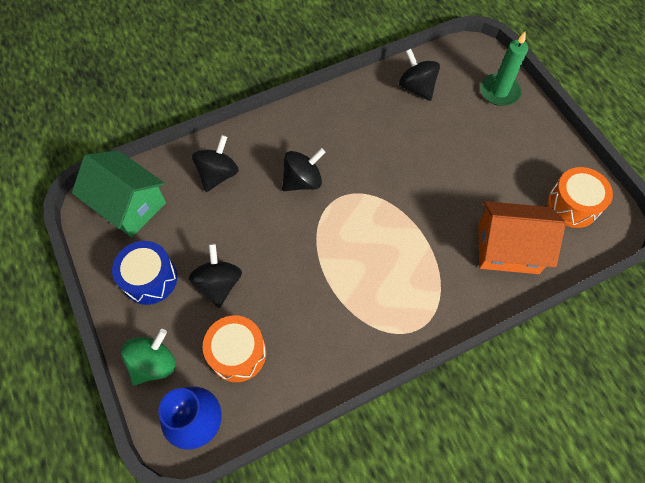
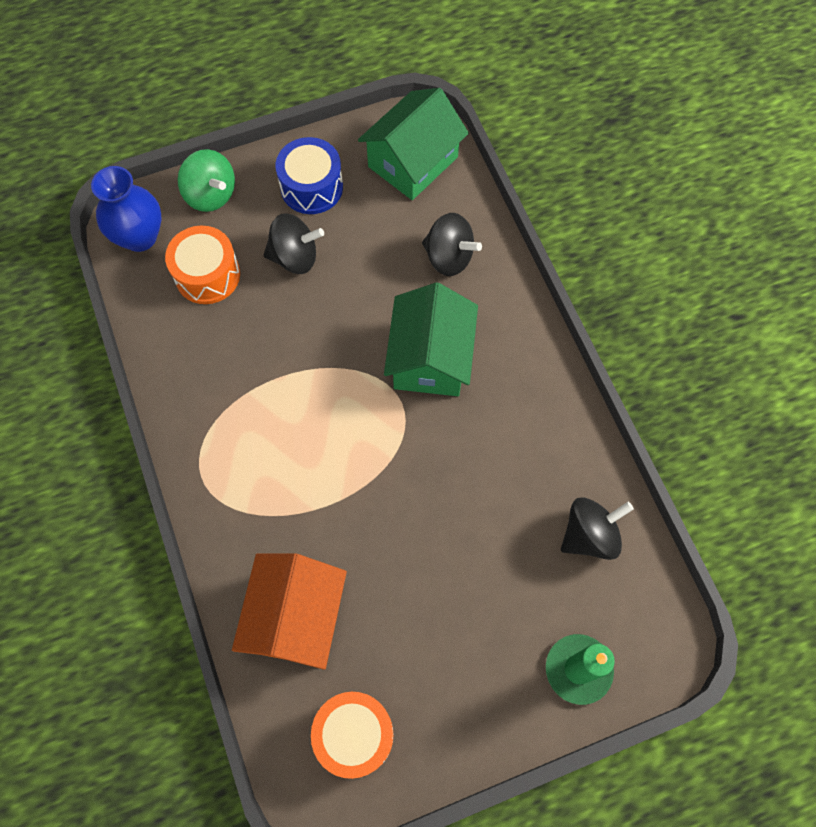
camera: 95 degrees right, 5 degrees up
(303, 181) = (430, 358): black spinning top -> green house

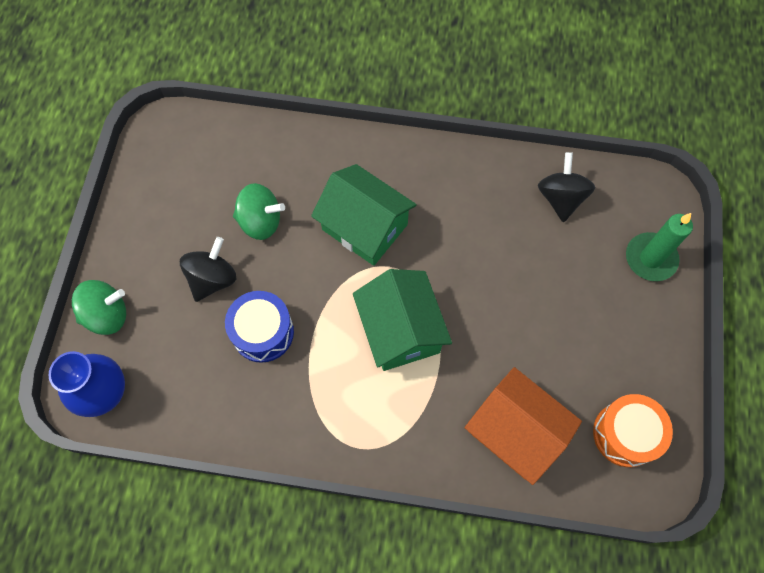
camera: 60 degrees left, 0 degrees up
(207, 275) = (181, 355): orange drum -> none
(311, 187) = (158, 234): blue drum -> blue drum (263, 332)
(377, 263) = (261, 221): none -> green spinning top
(413, 162) = (190, 149): green house -> green house (400, 330)
(449, 257) = (290, 169): black spinning top -> none

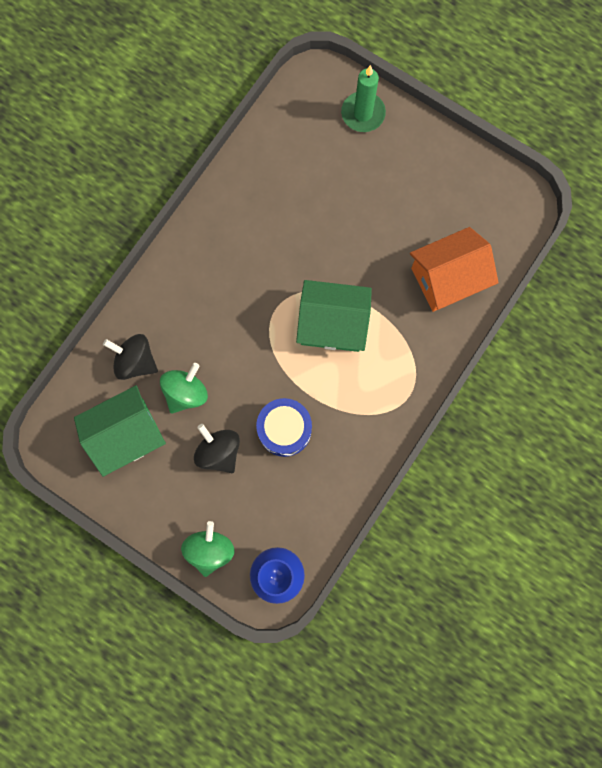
camera: 65 degrees left, 10 degrees up
(364, 227) = (232, 312): green house -> green house (127, 434)
(561, 198) = (282, 151): black spinning top -> black spinning top (135, 361)
(625, 434) = (483, 204): orange drum -> none

